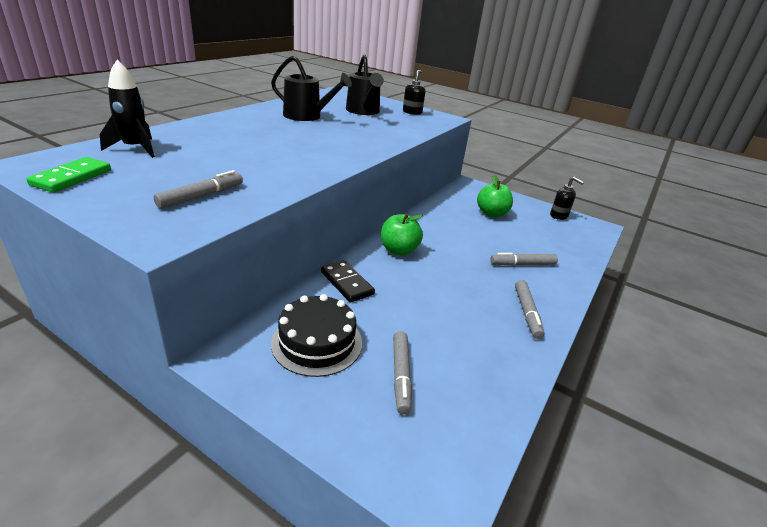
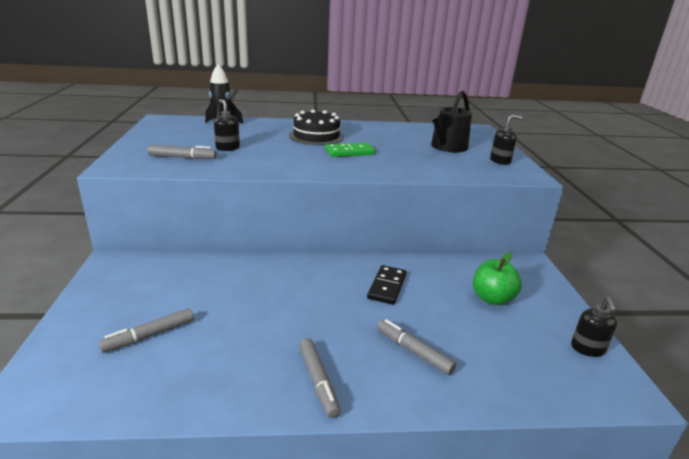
camera: 55 degrees right, 5 degrees down
(72, 177) = (161, 130): green domino -> green domino (349, 152)
(215, 169) = (227, 148): none -> black soap dispenser
(306, 116) = (381, 137): black watering can -> none
(317, 342) = (158, 286): black cake -> black cake (316, 136)
(347, 283) = (245, 269): black domino -> black domino (387, 287)
(399, 250) = (328, 273): green apple -> none
(527, 313) = (318, 381): grey marker -> grey marker turned 75 degrees counterclockwise

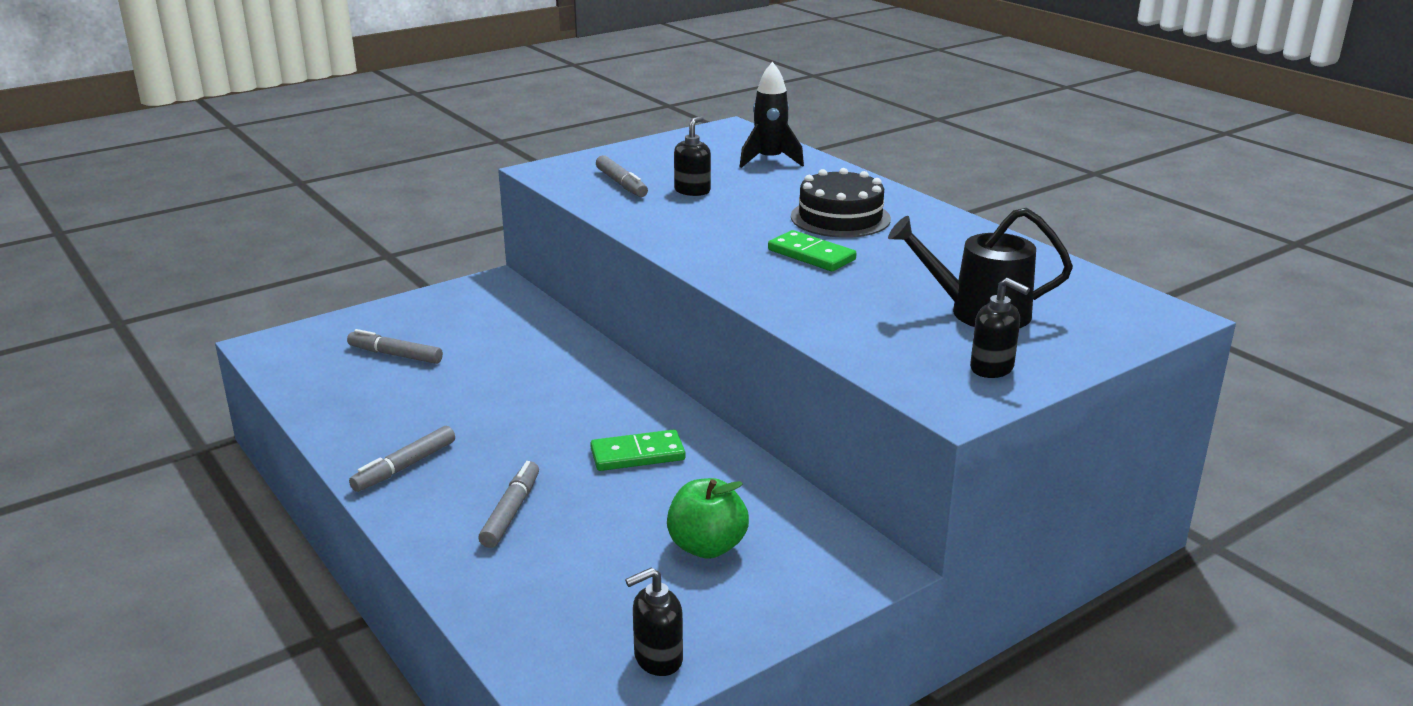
camera: 60 degrees right, 0 degrees up
(387, 287) = (637, 455): black domino -> green domino

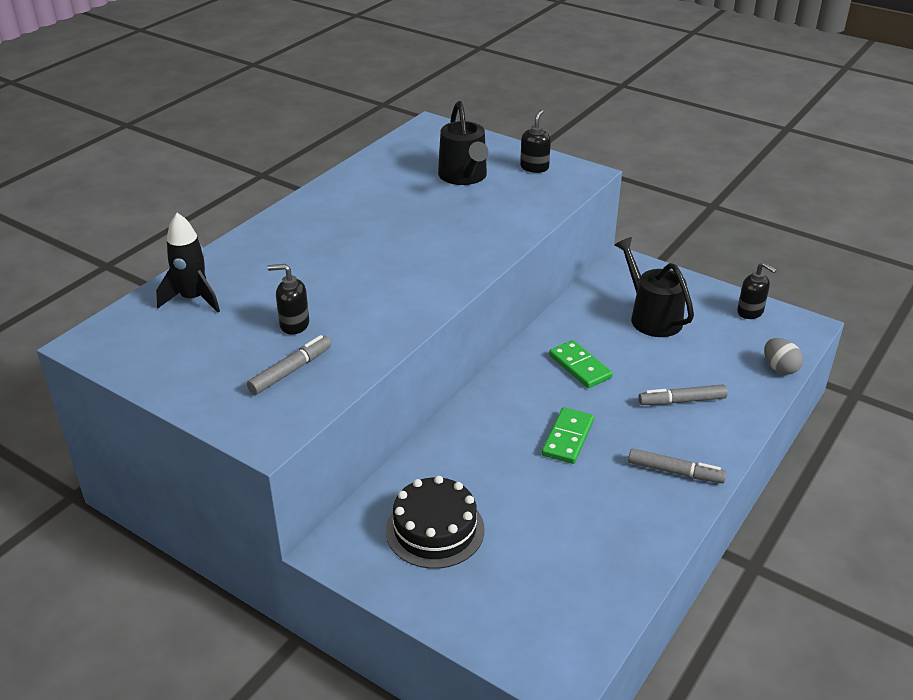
camera: 110 degrees left, 10 degrees up
(395, 355) = (522, 557): grey marker -> none
(501, 629) = (779, 368): none -> grey egg
(707, 547) = (652, 317): green apple -> black watering can
(811, 255) = (409, 244): green domino -> green domino (567, 438)
(840, 218) = (327, 243): black cake -> black cake (435, 529)

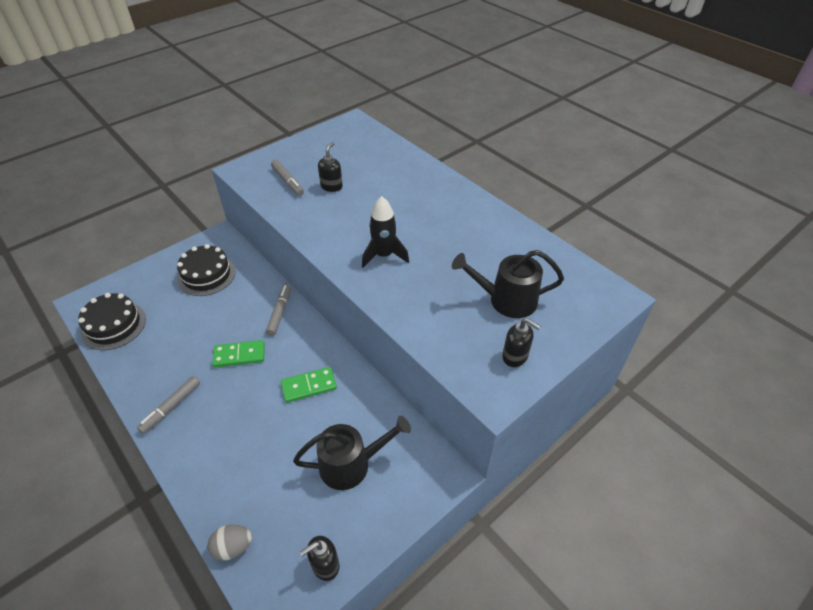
camera: 105 degrees right, 10 degrees up
(193, 299) = (378, 153): black rocket -> black rocket (384, 255)
(567, 438) = (239, 355): green domino -> green domino turned 45 degrees counterclockwise
(586, 601) = (114, 325): none -> black cake
(682, 401) = (236, 442): grey marker -> grey marker (280, 312)

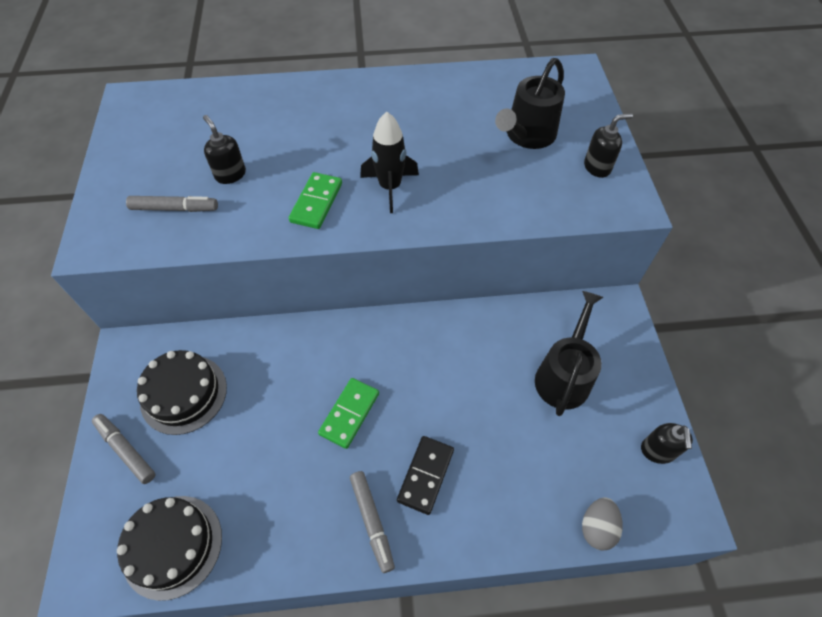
camera: 55 degrees left, 10 degrees up
(218, 418) = (425, 475): none -> black domino
(280, 312) = (318, 344): grey marker -> grey marker (126, 450)
(309, 386) = (445, 366): green domino -> green domino (316, 202)

